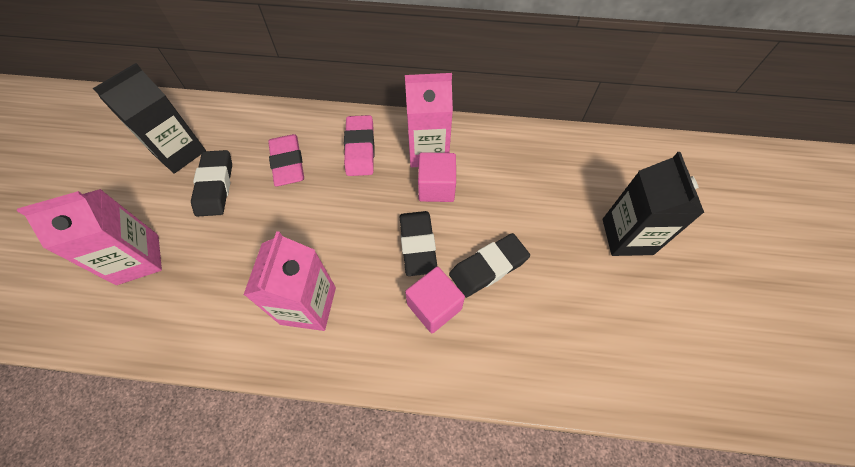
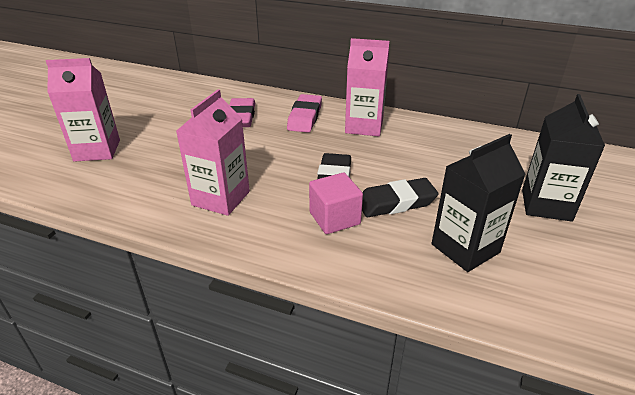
camera: 15 degrees right, 25 degrees down
(179, 152) = (159, 100): black carton -> black carton (465, 248)
(215, 186) = (177, 121): black eraser -> none
(436, 187) = (364, 147): pink cube -> none

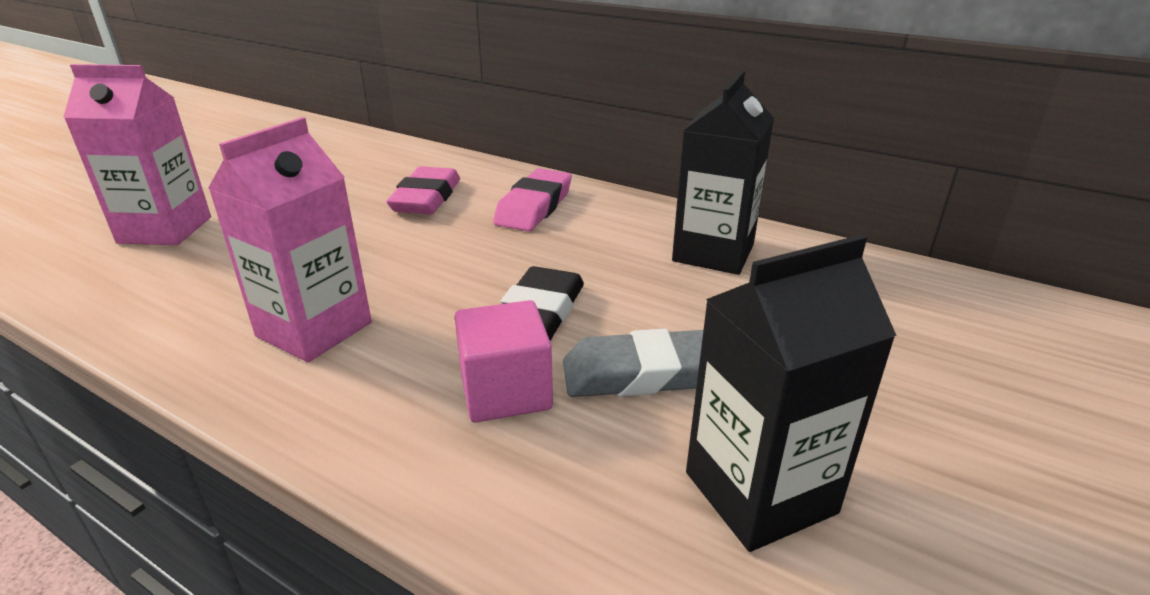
camera: 10 degrees right, 5 degrees down
(364, 126) = (633, 230): pink carton -> none
(396, 202) = (641, 374): black eraser -> grey eraser
(546, 205) = (968, 416): black carton -> black carton (713, 253)

